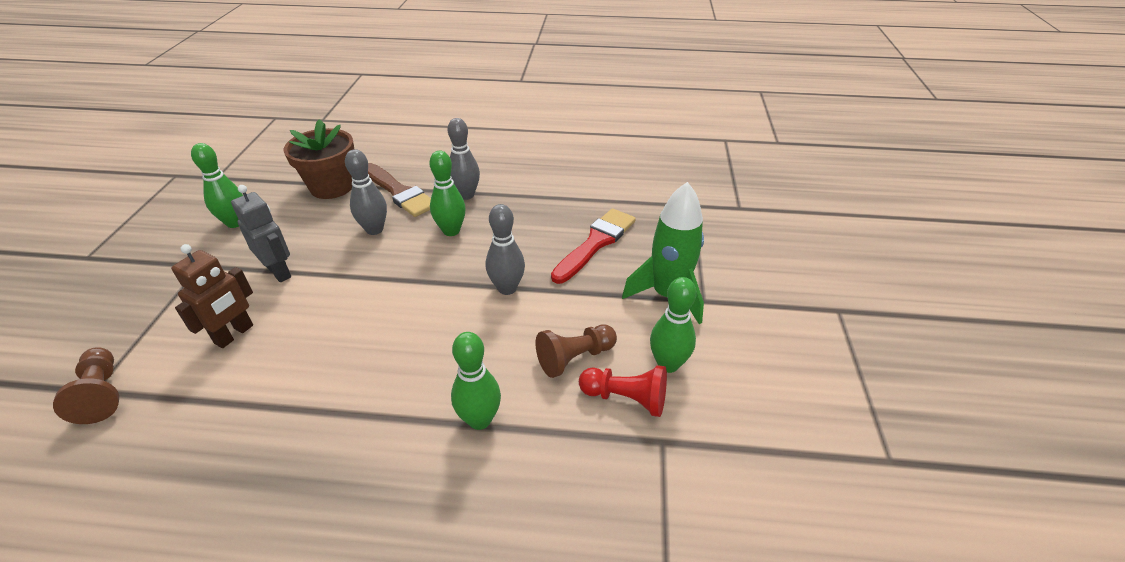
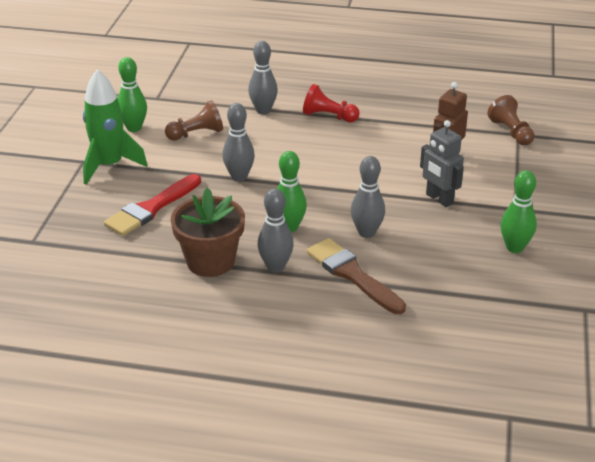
camera: 175 degrees left, 5 degrees down
(332, 187) = (434, 286): brown flower pot -> brown flower pot (210, 261)
(479, 420) = (263, 110): green bowling pin -> grey bowling pin
(626, 398) = (170, 114): red pawn -> red pawn (328, 116)

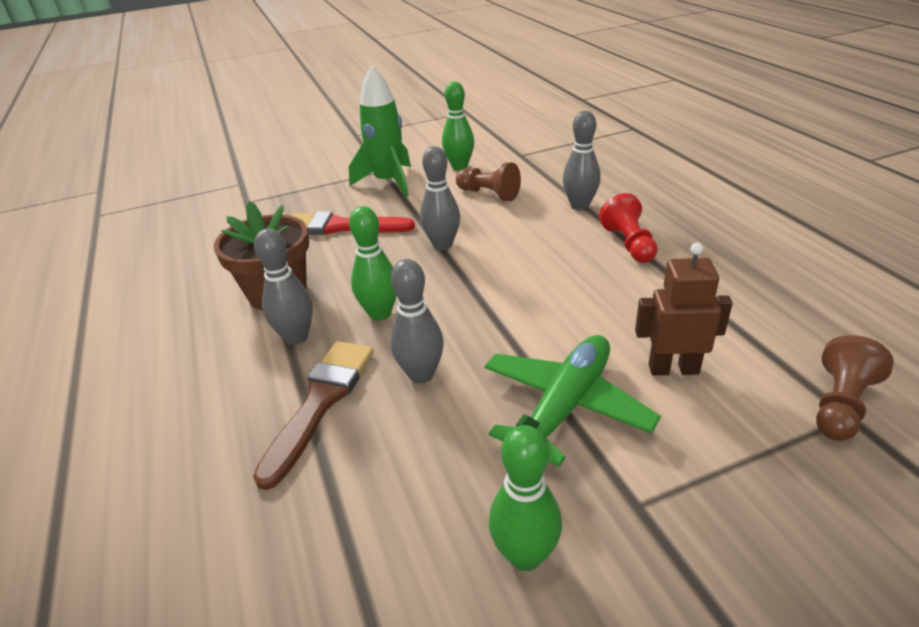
camera: 60 degrees right, 0 degrees up
(439, 199) = (565, 406): grey robot -> green plane

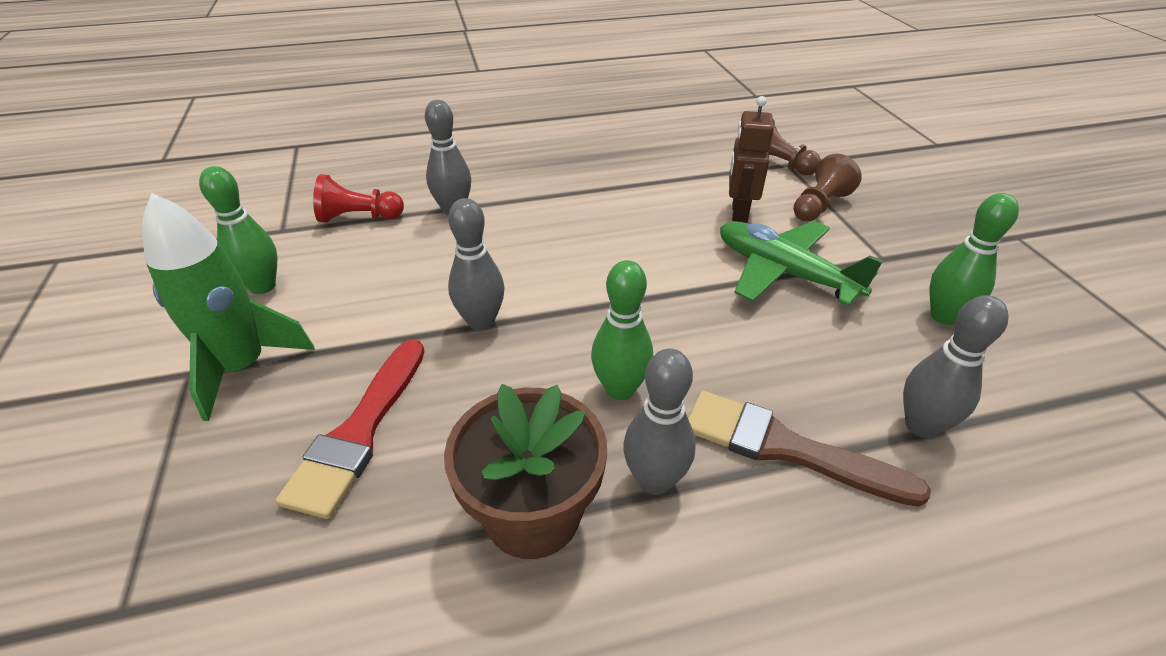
camera: 85 degrees left, 5 degrees up
(421, 374) = (739, 359): grey bowling pin -> grey bowling pin (921, 426)
(489, 194) = (373, 269): brown pawn -> brown pawn (819, 206)
(629, 244) = (548, 197): red pawn -> red pawn (359, 217)

